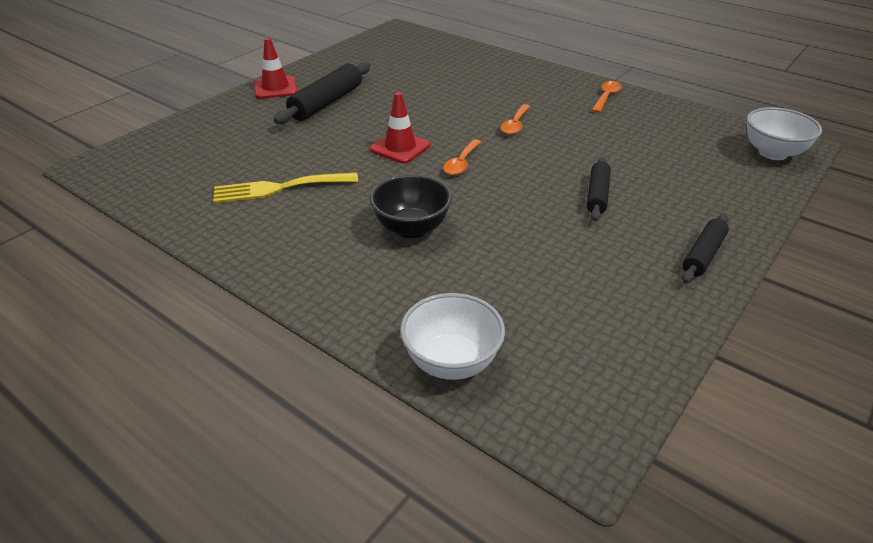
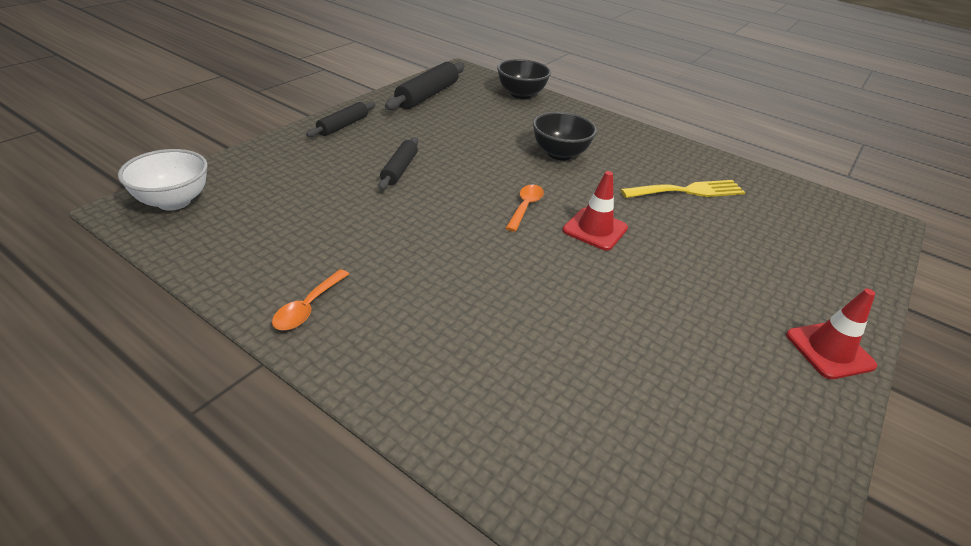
camera: 175 degrees right, 0 degrees up
(326, 102) = (726, 311): black rolling pin -> black rolling pin (427, 95)
(451, 362) = (521, 94): white bowl -> black bowl
(515, 125) = (461, 257): orange spoon -> none

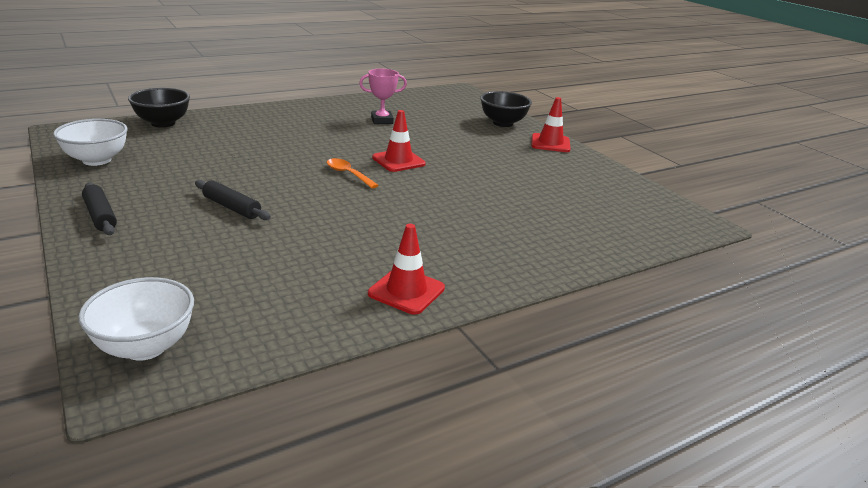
camera: 65 degrees left, 10 degrees down
(308, 307) = (406, 291): orange spoon -> red traffic cone
(427, 95) = (97, 160): black rolling pin -> white bowl
(559, 154) = (286, 140): black bowl -> black bowl (503, 123)
(688, 191) = (382, 120): yellow fork -> pink trophy

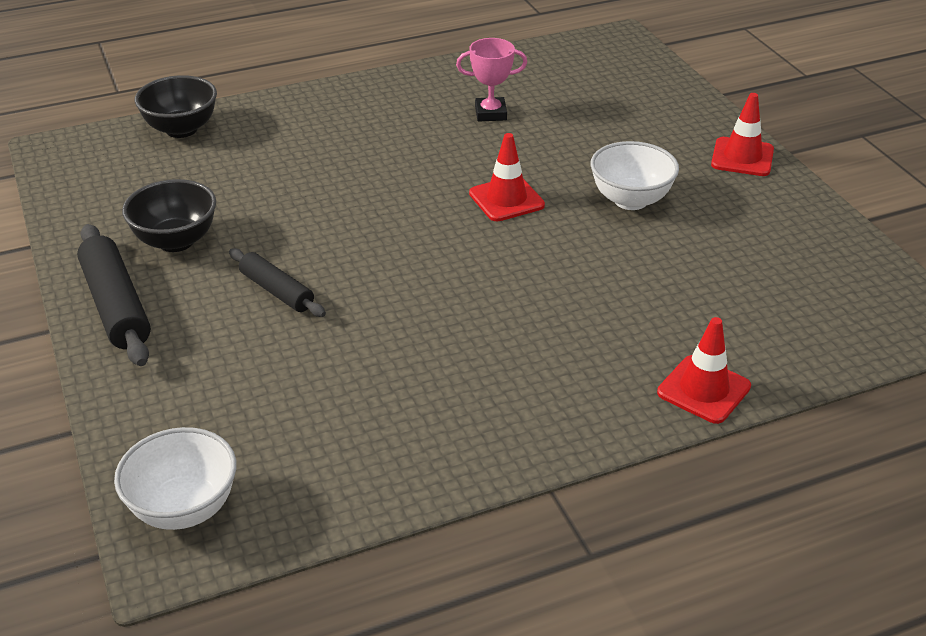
camera: 10 degrees right, 10 degrees up
(97, 160) = (102, 205): white bowl -> white bowl (630, 200)
(100, 216) = (116, 306): black rolling pin -> black rolling pin, size x1.59
(348, 174) = (433, 227): orange spoon -> none
(406, 291) = (492, 435): red traffic cone -> red traffic cone (703, 389)
(503, 123) = (676, 114): black bowl -> black bowl (176, 241)

